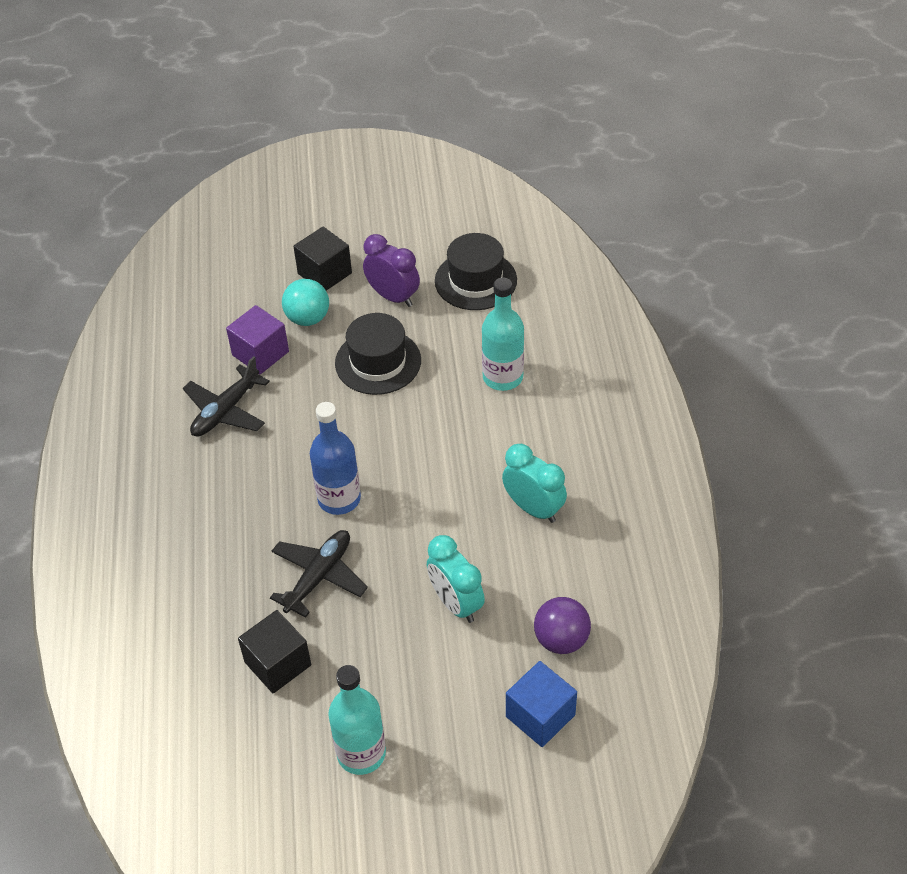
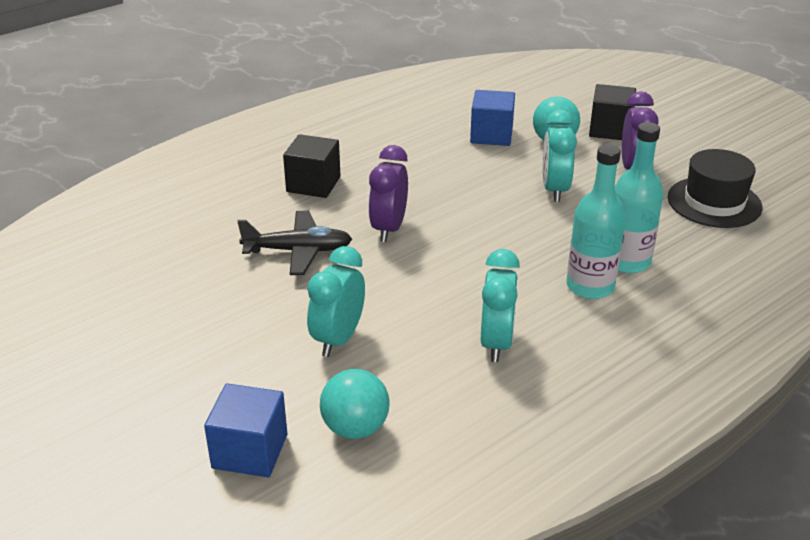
camera: 55 degrees right, 15 degrees down
(226, 411) = (417, 143): black plane -> none
(260, 353) = (491, 135): purple cube -> blue cube
(278, 663) = (191, 266): black cube -> black cube (313, 184)
(339, 499) = (389, 229): blue bottle -> purple clock
(361, 753) = (128, 349): turquoise bottle -> turquoise bottle (590, 286)
(378, 362) = (554, 190): black hat -> turquoise clock
(561, 639) = (355, 428): purple ball -> turquoise ball

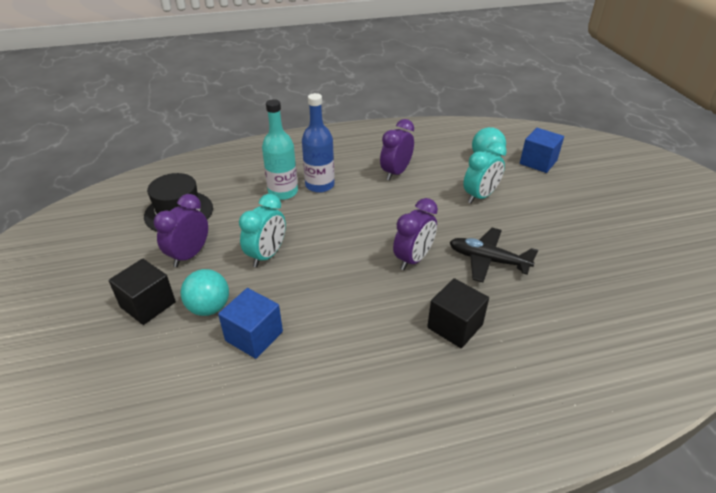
camera: 155 degrees left, 5 degrees up
(496, 343) = (396, 173): turquoise clock -> purple clock
(590, 286) = (319, 185): turquoise bottle -> blue bottle

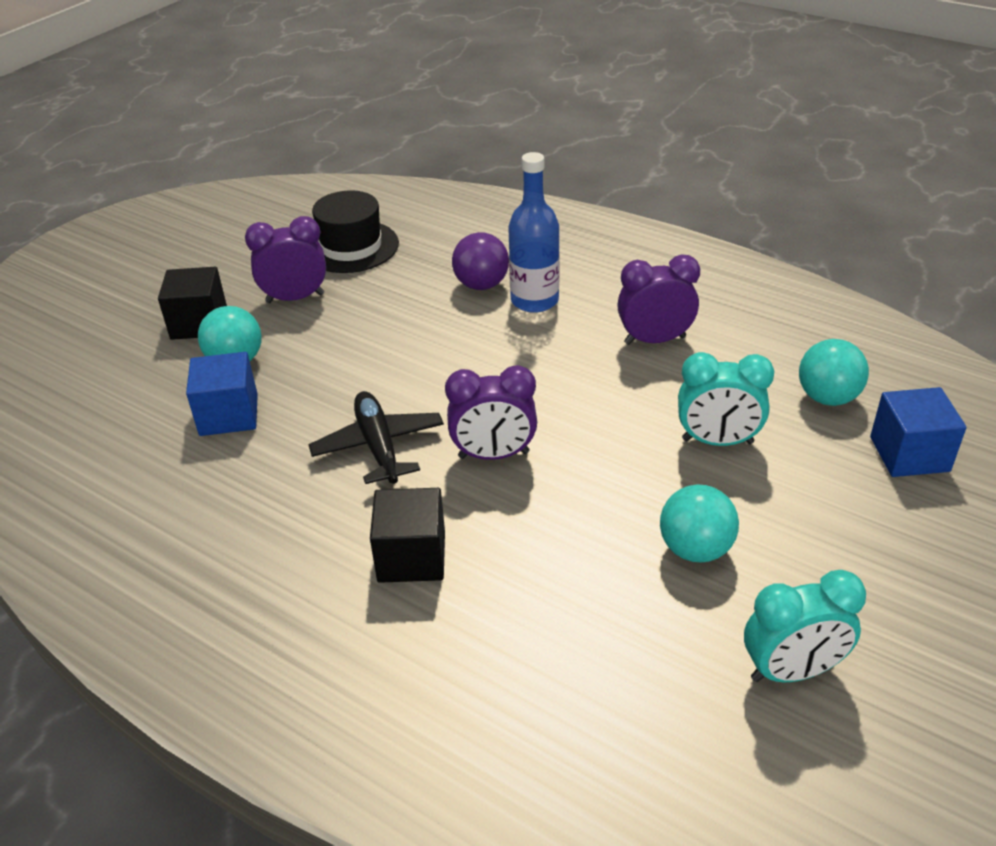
camera: 50 degrees right, 0 degrees up
(267, 255) = (358, 345): turquoise clock -> turquoise clock (792, 671)
(283, 192) = (481, 285): turquoise bottle -> purple ball
(488, 260) = (579, 521): black plane -> black plane (378, 446)
(538, 240) = (695, 549): none -> turquoise ball

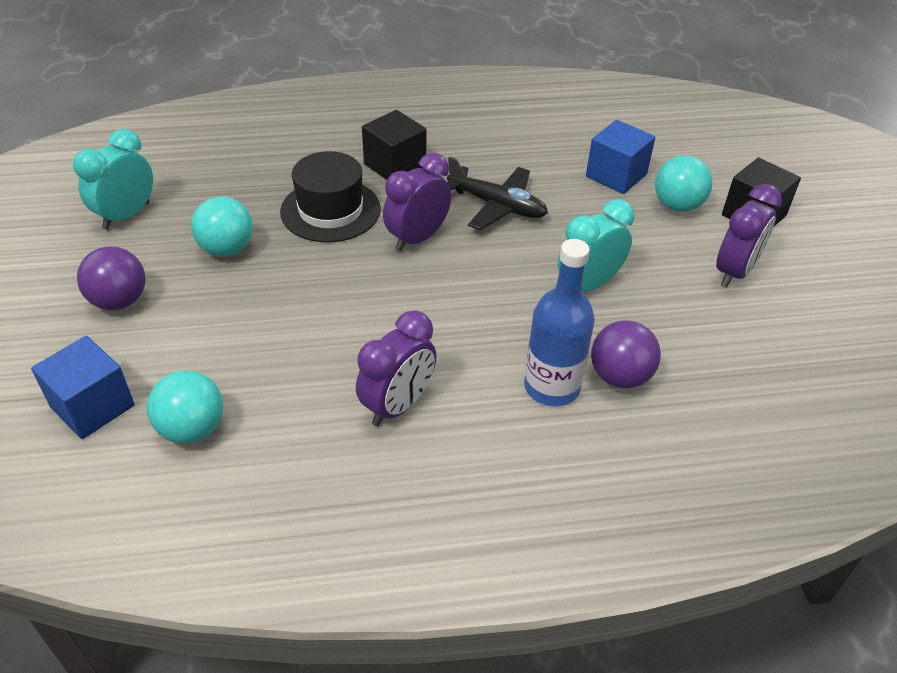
camera: 135 degrees right, 5 degrees up
(351, 247) = (792, 349): black hat -> black hat (330, 210)
(717, 441) = (264, 332): turquoise clock -> turquoise clock (588, 285)
(847, 547) = (119, 301): none -> purple ball

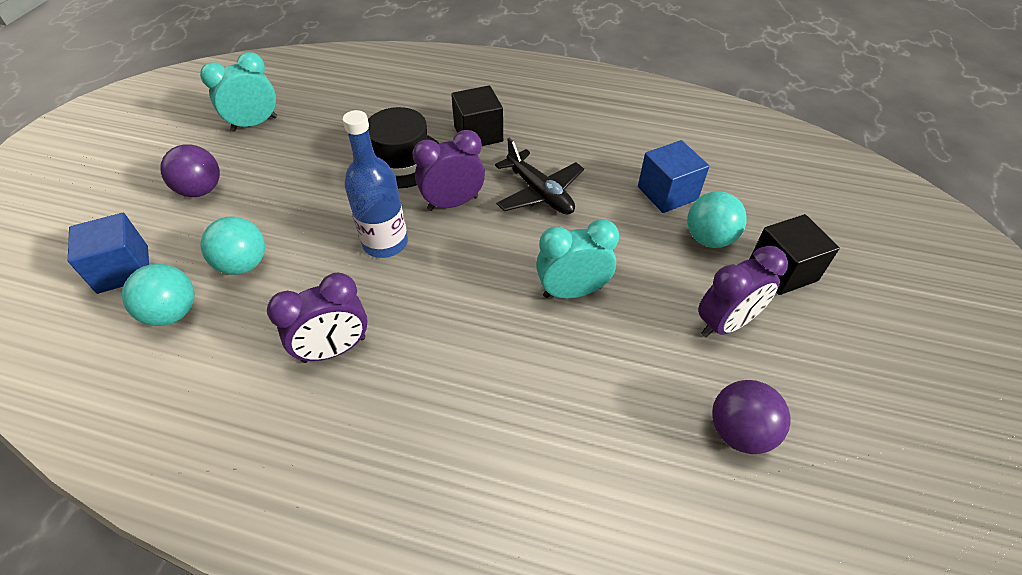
camera: 25 degrees right, 5 degrees up
(227, 249) = (303, 170): turquoise ball -> turquoise ball (243, 264)
(551, 387) = (473, 380): blue bottle -> blue bottle (385, 243)
(620, 376) = (542, 392): purple ball -> purple ball (739, 432)

